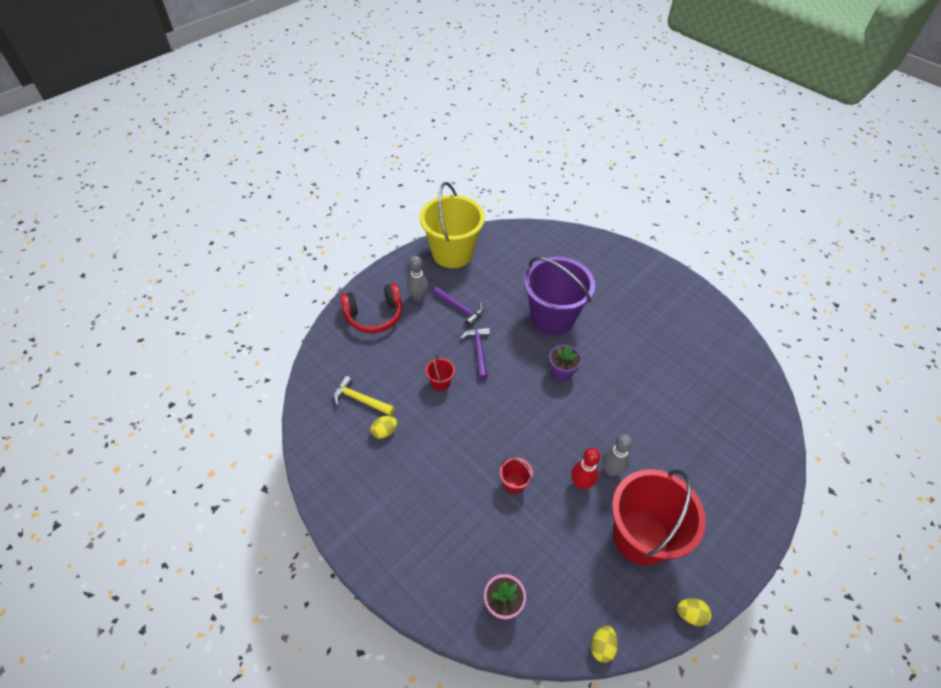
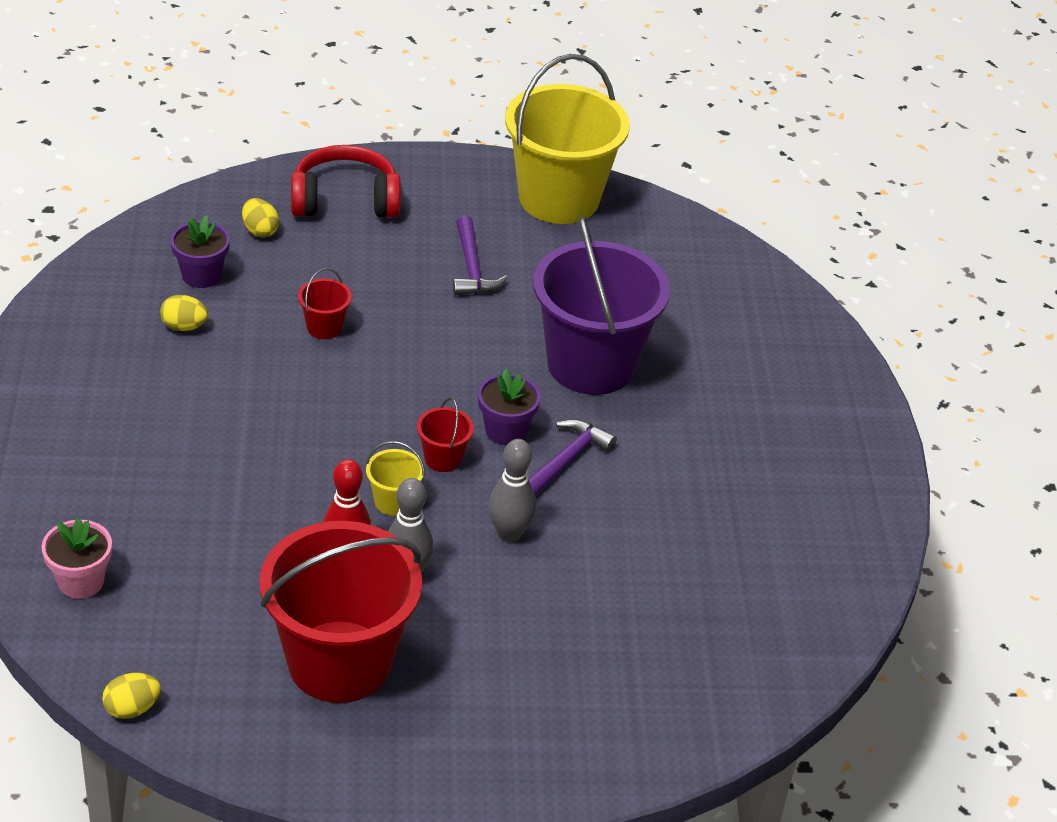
camera: 40 degrees right, 10 degrees down
(360, 399) = (201, 275): yellow hammer -> purple flower pot
(374, 315) = (345, 200): red headphones -> red headphones turned 150 degrees clockwise
(418, 298) = (432, 219): grey bowling pin -> grey bowling pin (509, 533)
(478, 351) = (425, 329): purple hammer -> purple hammer (566, 461)
(514, 483) = (262, 490): red bucket -> red bucket (443, 458)
(565, 441) = (393, 501): none -> yellow bucket
(690, 614) = (282, 775): yellow egg -> yellow egg (260, 231)

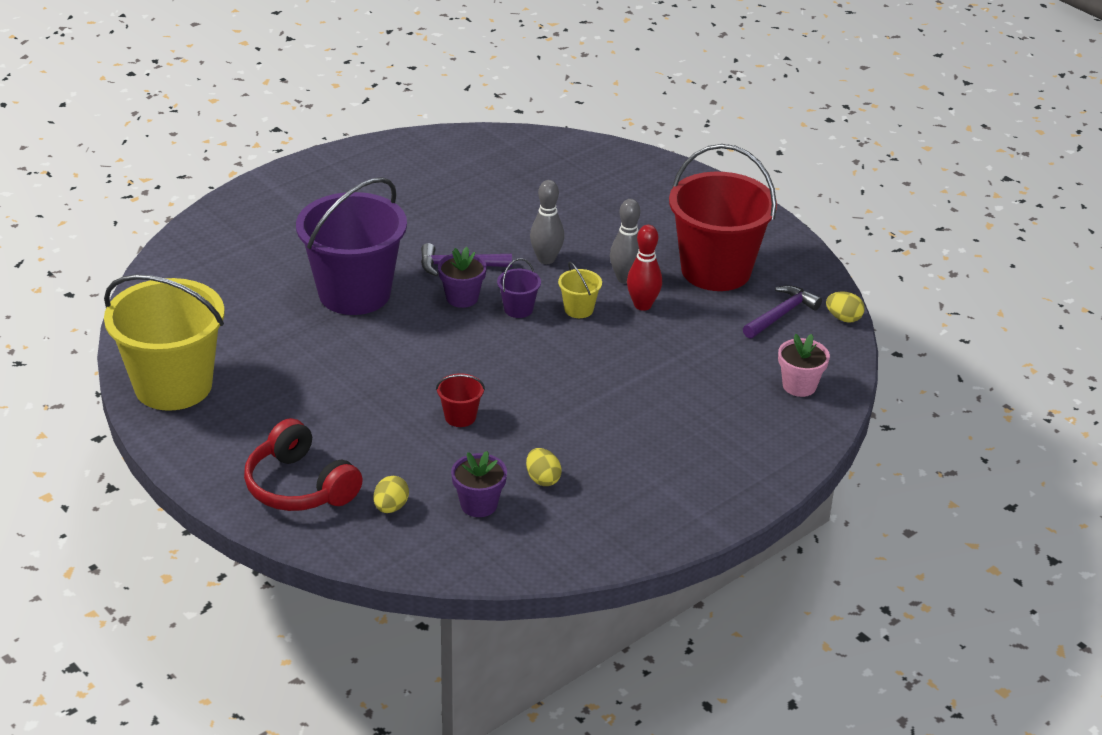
camera: 125 degrees left, 5 degrees down
(443, 458) = (518, 309): red bucket -> purple bucket
(472, 268) = (310, 386): purple hammer -> purple hammer (781, 314)

